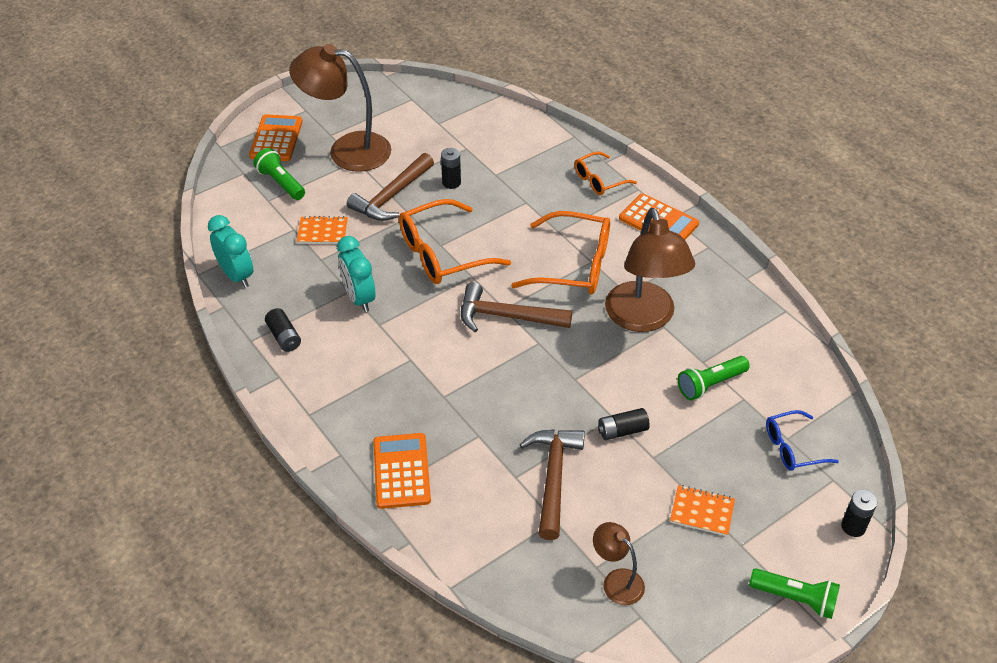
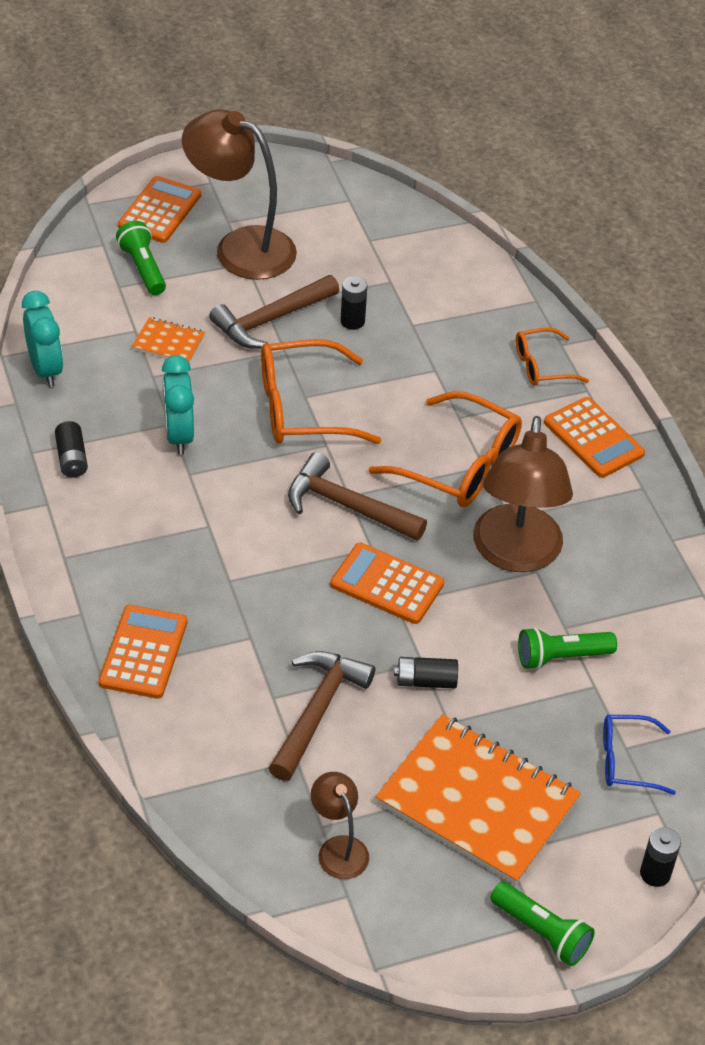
camera: 15 degrees right, 0 degrees up
(561, 366) = (387, 584): none -> orange calculator
(702, 511) = (477, 802): orange notebook -> orange notebook, size x2.25

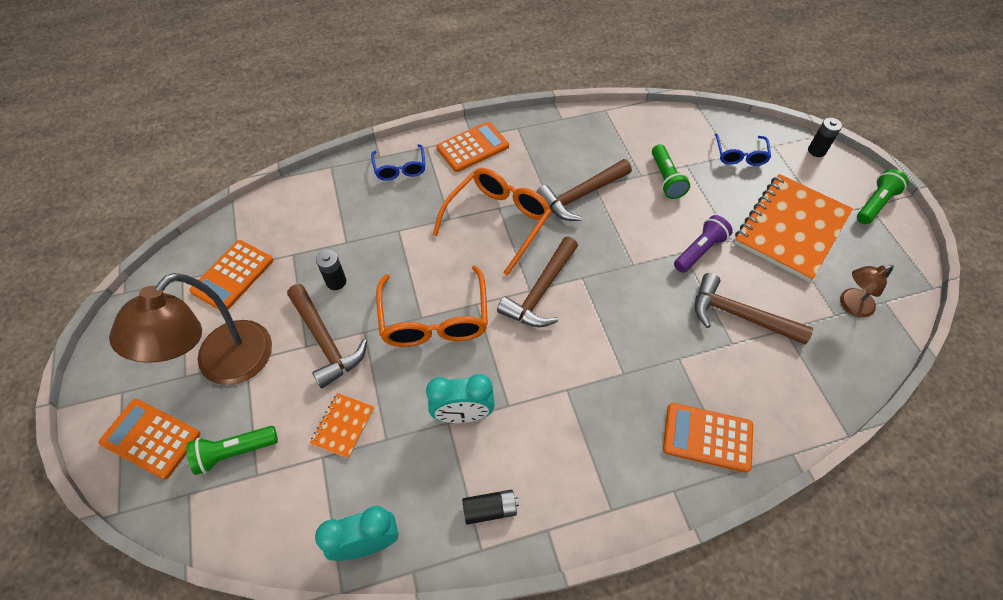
camera: 85 degrees left, 10 degrees up
(387, 584) = (616, 269): orange calculator -> orange calculator (233, 276)
(425, 681) = (699, 251): black battery -> purple flashlight
(515, 554) = (581, 195): brown lamp -> brown hammer
(541, 366) = (400, 169): orange glasses -> blue glasses

